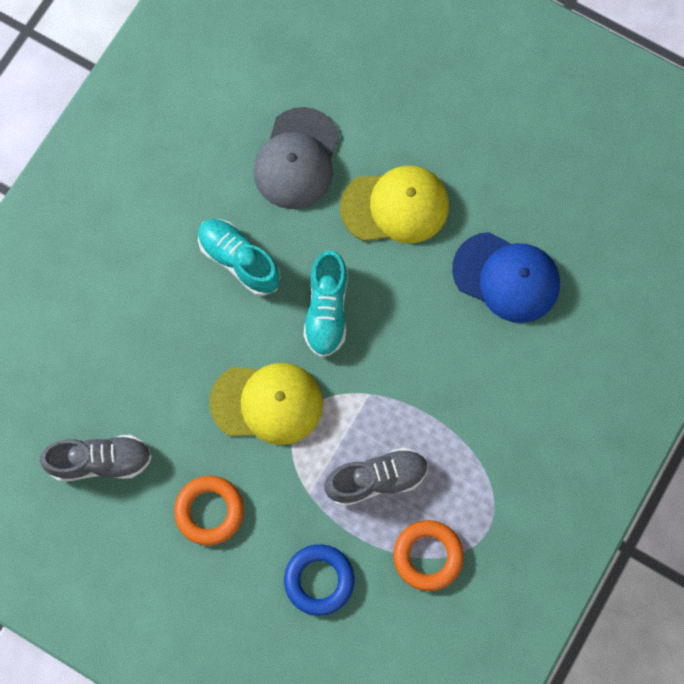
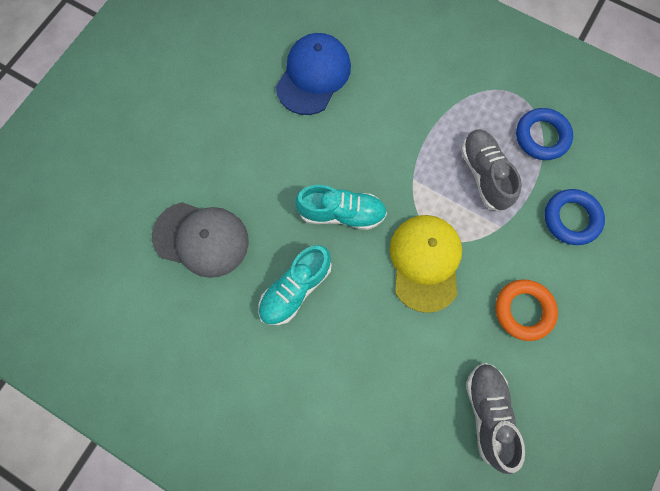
camera: 90 degrees left, 0 degrees up
(395, 206) = (250, 158): yellow cap -> none
(428, 556) = (541, 136): orange ring -> blue ring

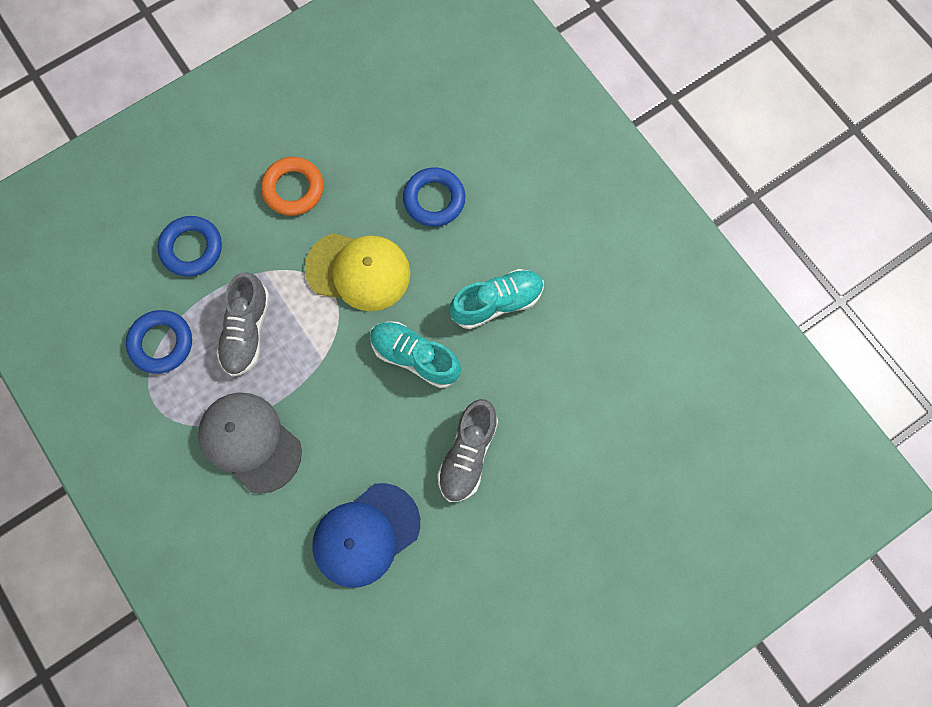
camera: 155 degrees left, 0 degrees up
(201, 239) = (571, 395): grey cap -> grey cap (250, 442)
(395, 359) = (434, 199): none -> blue ring
(425, 262) = (358, 271): yellow cap -> yellow cap turned 105 degrees counterclockwise
(487, 412) = (378, 125): grey shoe -> grey shoe (467, 454)

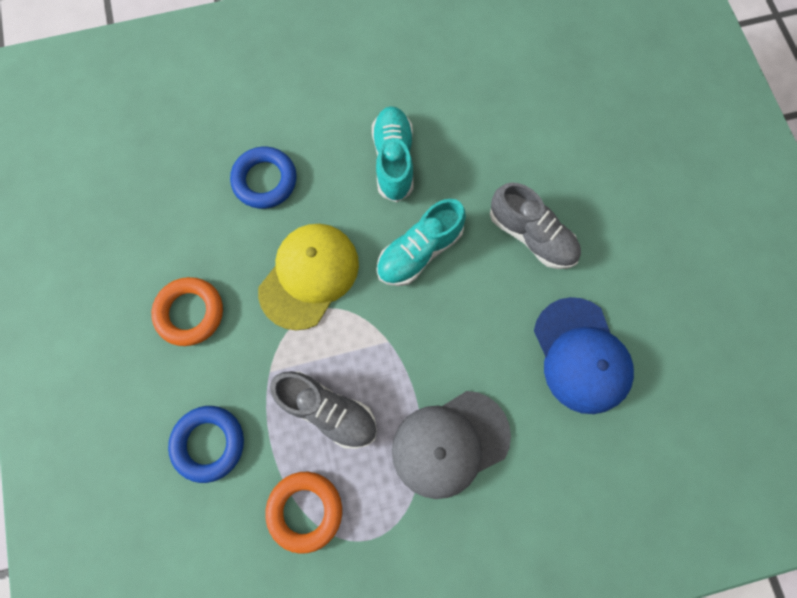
camera: 70 degrees left, 0 degrees up
(161, 343) = (305, 510): blue ring -> orange ring

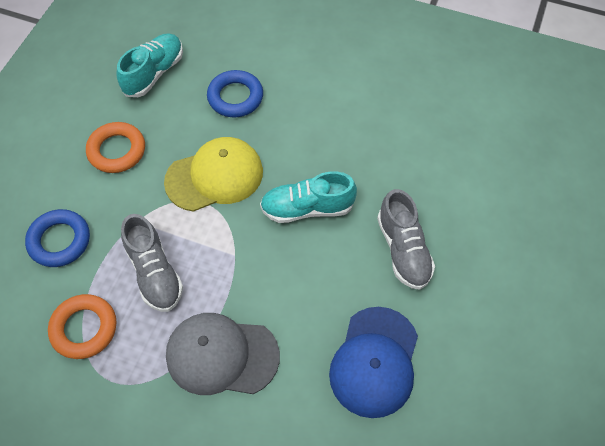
camera: 35 degrees right, 15 degrees down
(393, 160) = (338, 136): turquoise shoe -> turquoise shoe (154, 73)

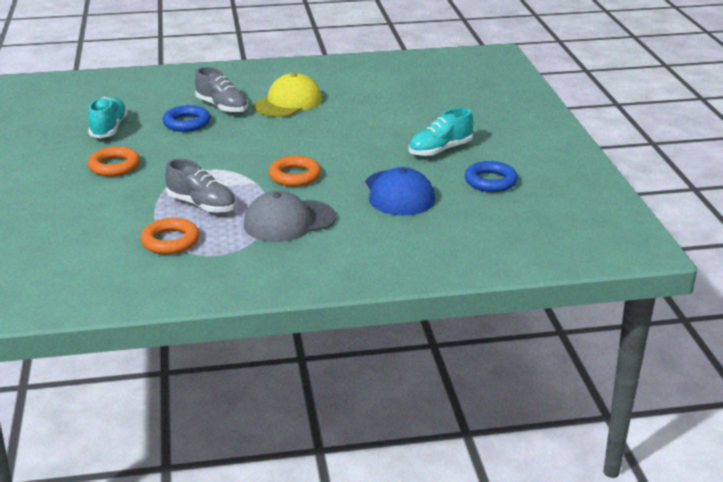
camera: 30 degrees left, 30 degrees down
(59, 241) = (108, 213): blue ring -> blue ring (490, 181)
(214, 176) = (206, 157): yellow cap -> yellow cap (288, 102)
(283, 263) = (295, 176): none -> orange ring
(307, 208) = (289, 151): turquoise shoe -> turquoise shoe (440, 150)
(403, 250) = (374, 149): grey shoe -> grey shoe (222, 107)

